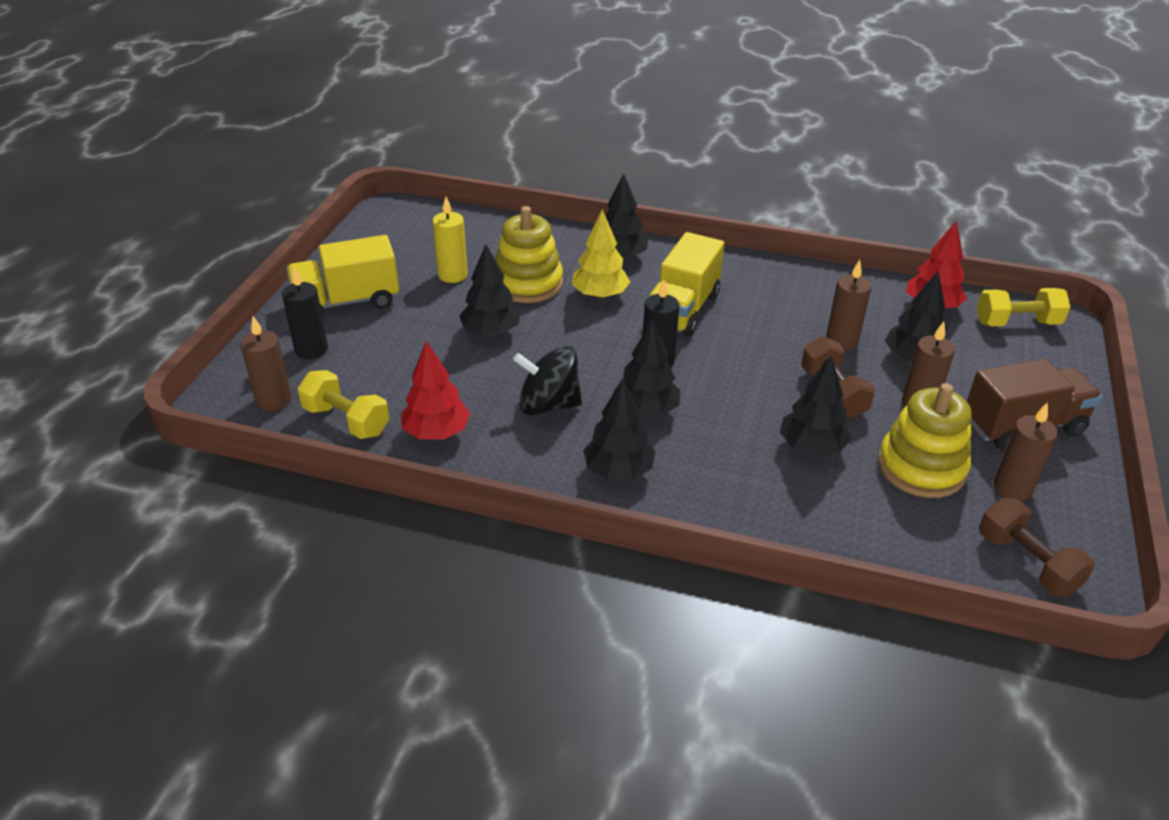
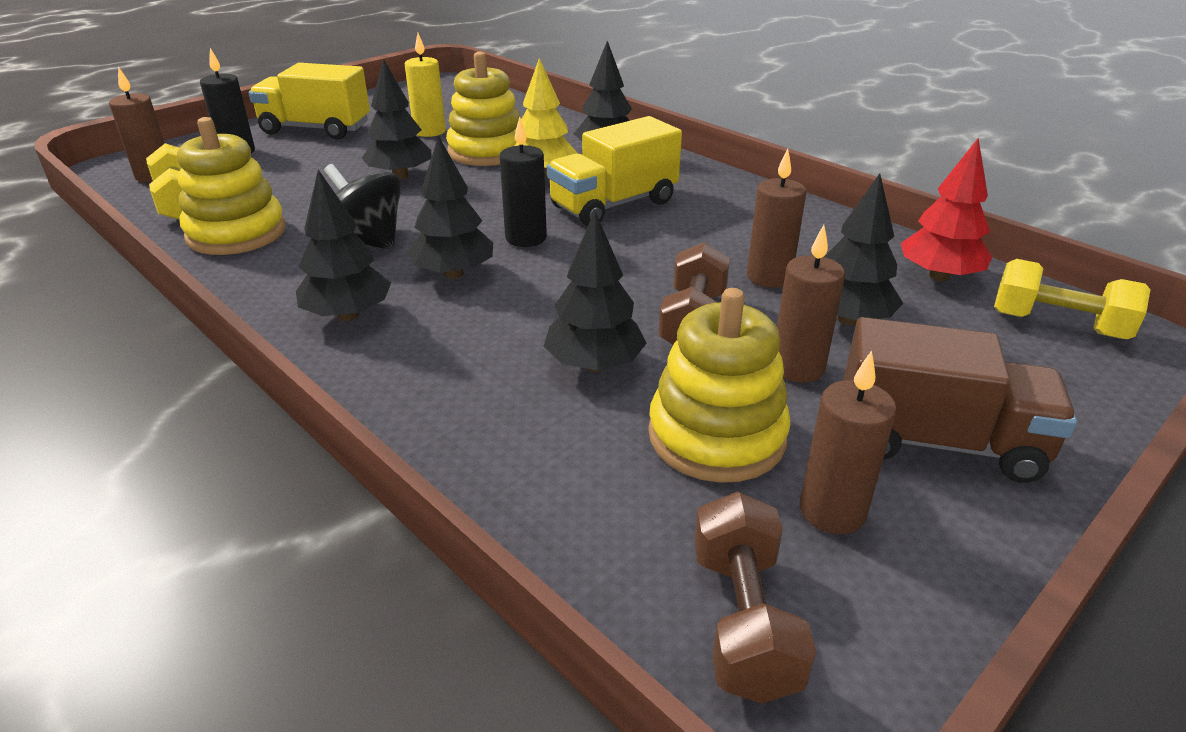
camera: 30 degrees right, 5 degrees down
(437, 432) = (236, 233): red tree -> yellow stacking toy

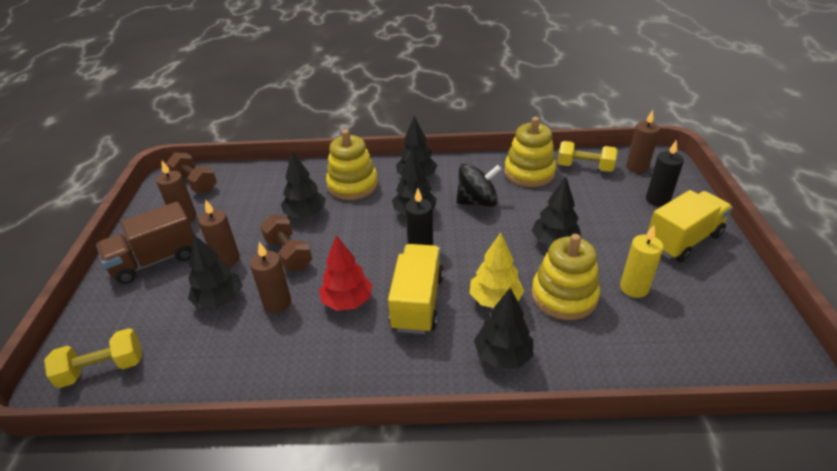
camera: 135 degrees right, 5 degrees up
(716, 436) = (238, 217): yellow stacking toy -> yellow stacking toy (352, 185)
(939, 276) = (182, 369): red tree -> red tree (347, 301)

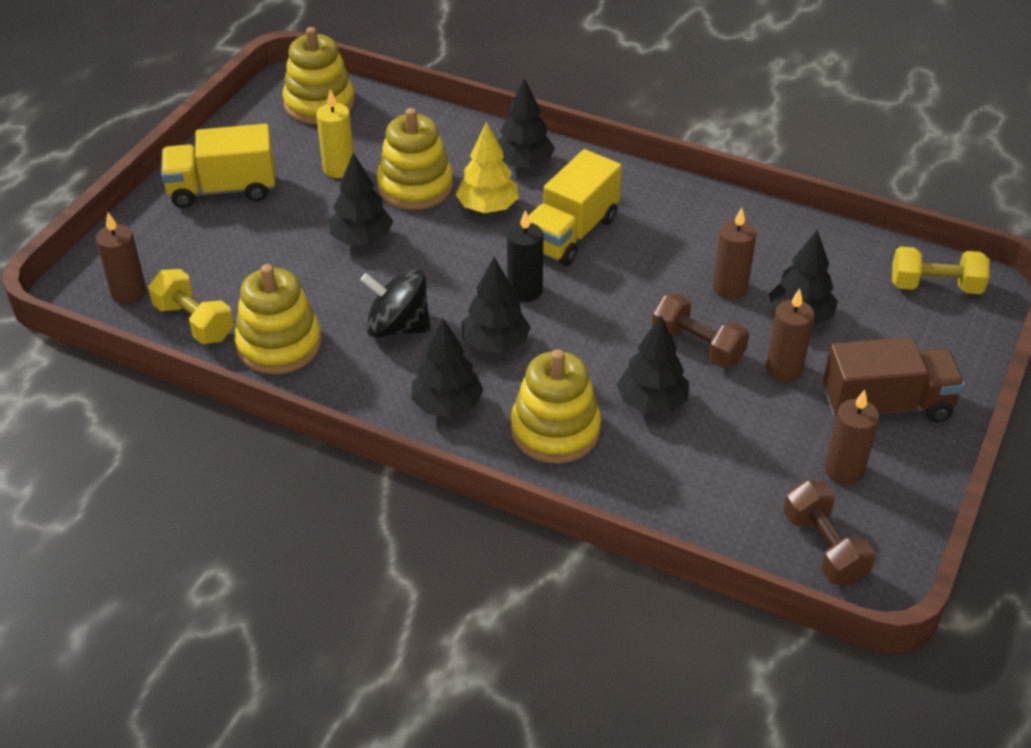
camera: 155 degrees left, 5 degrees up
(288, 254) = (697, 346): brown dumbbell -> brown dumbbell turned 45 degrees counterclockwise
(347, 301) = (647, 261): red tree -> none
(657, 200) = (176, 241): black candle -> none
(732, 346) = (319, 104): none -> yellow stacking toy

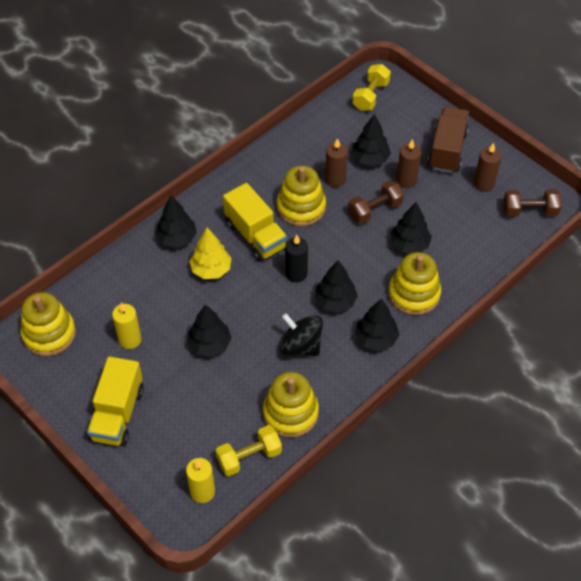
camera: 70 degrees left, 10 degrees up
(129, 293) = (202, 492): brown candle -> yellow candle
(398, 327) = (301, 346): black spinning top -> black spinning top turned 90 degrees clockwise
(415, 186) = (171, 302): yellow stacking toy -> yellow stacking toy (301, 207)

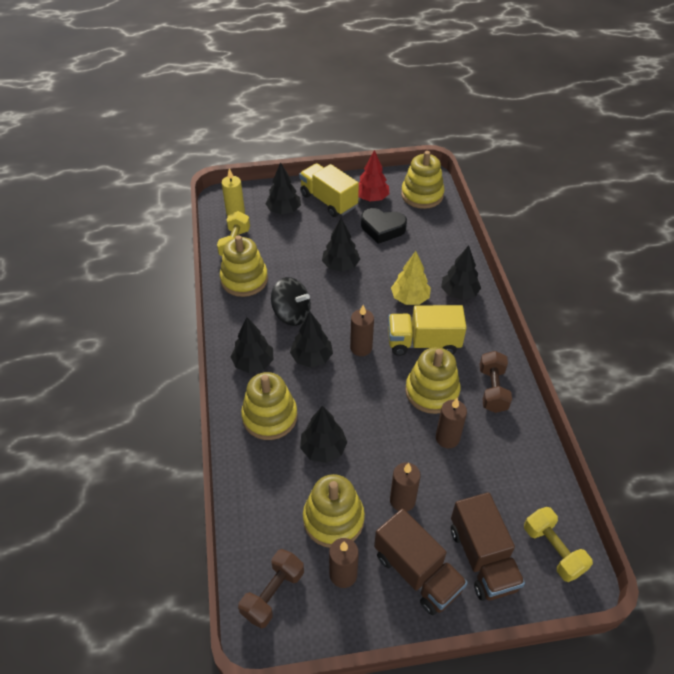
camera: 125 degrees right, 5 degrees down
(85, 376) = (371, 198): none -> red tree
(130, 339) = (382, 229): yellow candle -> black heart
(296, 274) = (361, 348): black candle -> brown candle
(301, 346) = (291, 314): black spinning top -> black spinning top turned 45 degrees clockwise
(370, 159) = (455, 486): black tree -> black tree (284, 210)
(375, 210) = (385, 447): brown dumbbell -> brown dumbbell (492, 389)
(407, 125) = (482, 558): none -> brown truck
(454, 209) = (333, 519): none -> yellow stacking toy

